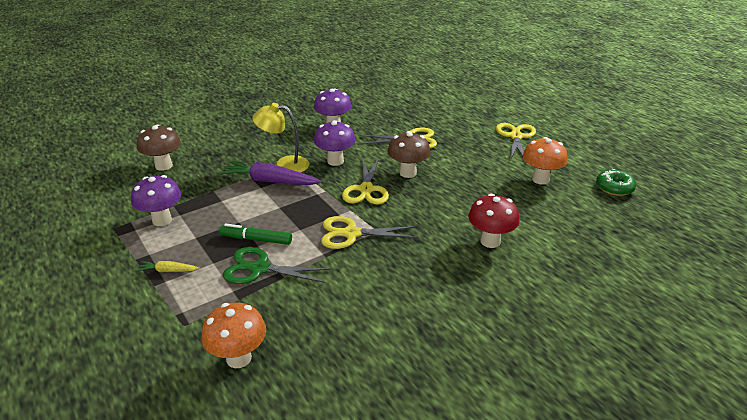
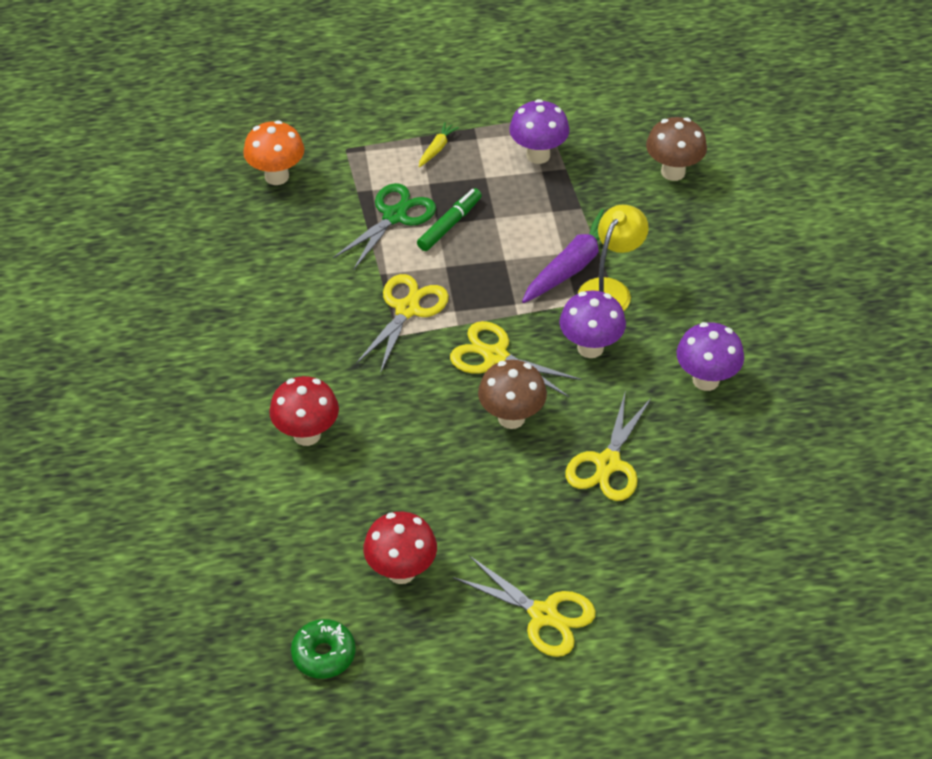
camera: 115 degrees right, 15 degrees up
(540, 179) = (401, 571): orange mushroom -> red mushroom

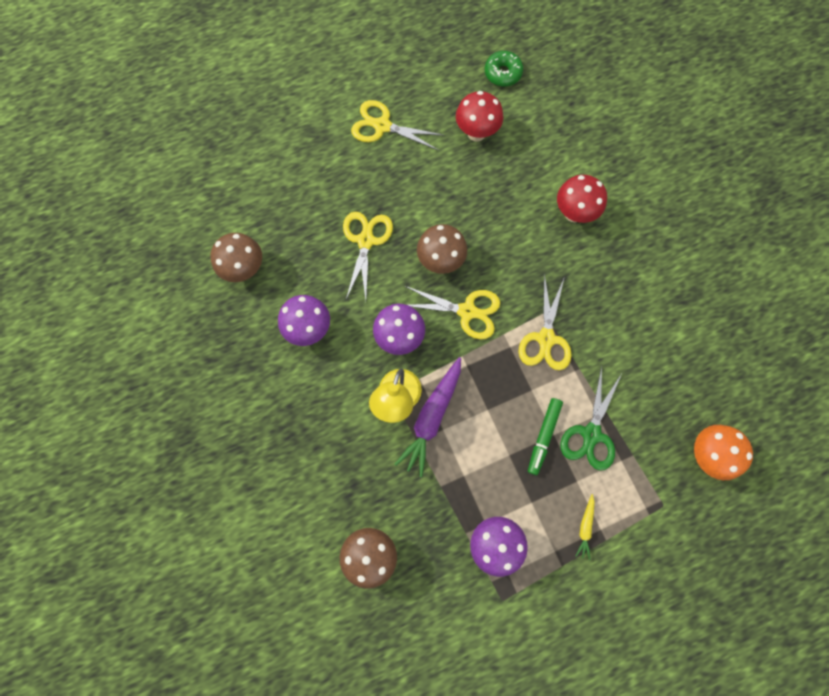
camera: 165 degrees right, 25 degrees up
(784, 465) = (245, 269): none -> brown mushroom

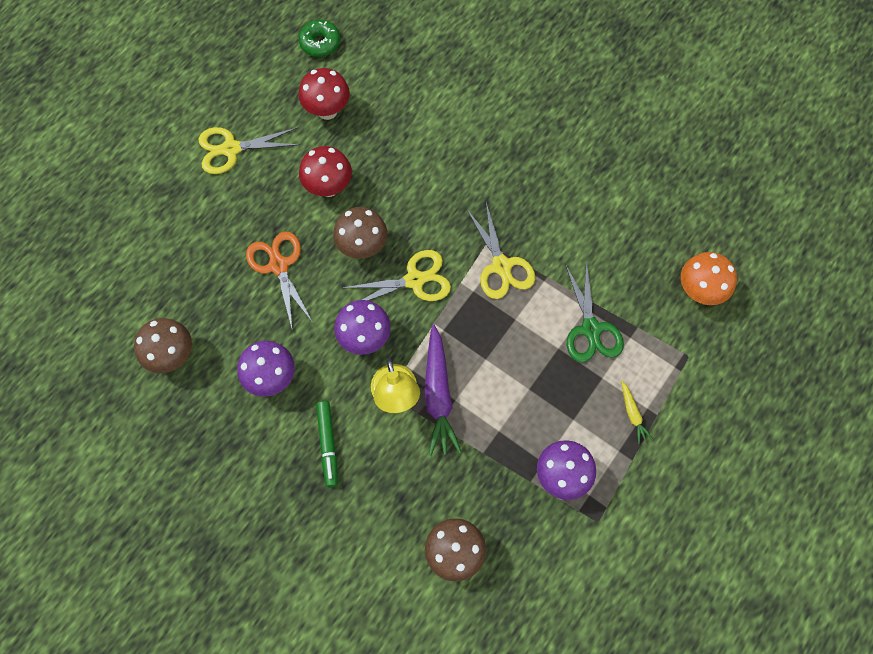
camera: 30 degrees left, 5 degrees down
(365, 241) = (279, 265): yellow scissors -> orange scissors
(543, 436) = (550, 355): green marker -> green marker (328, 444)
(574, 213) = (461, 139): red mushroom -> red mushroom (329, 187)

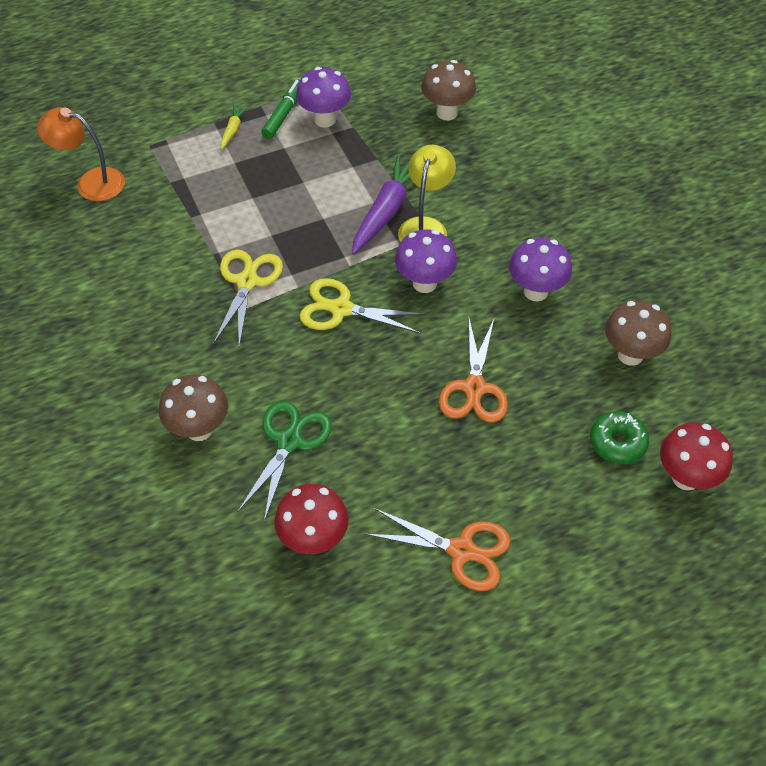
camera: 150 degrees left, 15 degrees down
(231, 149) = (461, 550): yellow scissors -> orange scissors
(320, 43) = (261, 645): green donut -> green donut (617, 442)
(328, 444) = (510, 220): green marker -> green marker (284, 114)
(329, 187) = (370, 444): red mushroom -> red mushroom (685, 478)
(362, 247) = (373, 364): brown mushroom -> brown mushroom (199, 429)
(591, 329) = (211, 198): green scissors -> green scissors (289, 441)
(699, 291) = (91, 182): orange mushroom -> orange lamp

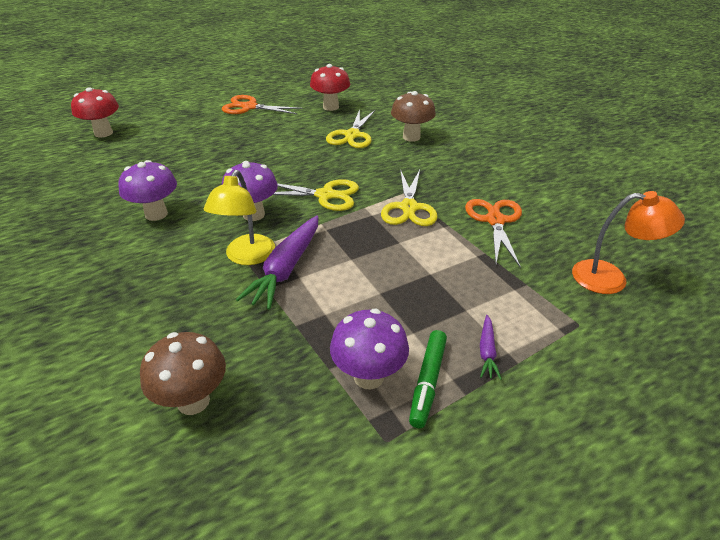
camera: 175 degrees right, 15 degrees down
(232, 130) = (487, 351): yellow carrot -> purple carrot
(289, 441) = (352, 135): green scissors -> yellow scissors
(474, 388) = (226, 161): orange scissors -> orange scissors (495, 220)
(617, 442) = (138, 143): green donut -> none
(630, 355) = (99, 181): brown mushroom -> none

